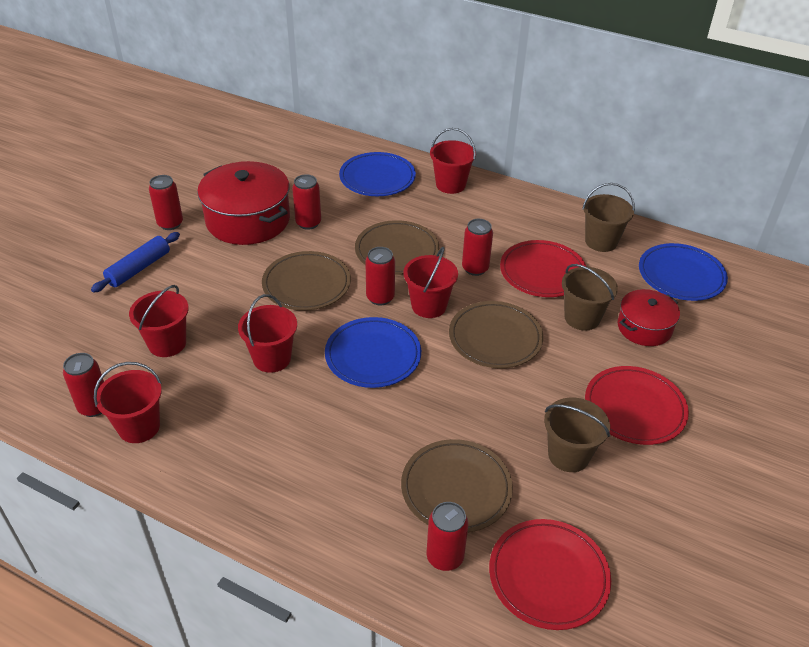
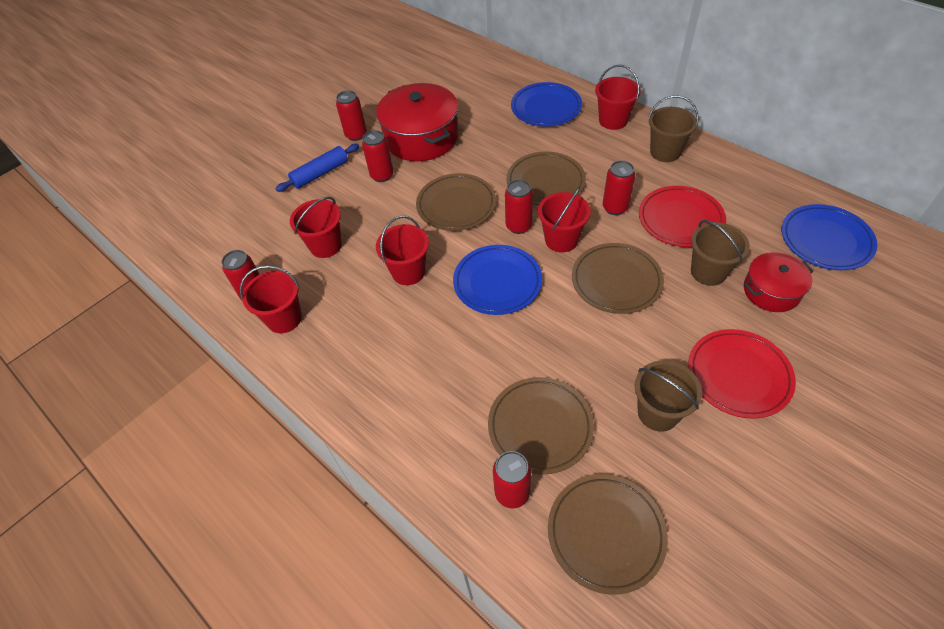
camera: 20 degrees right, 10 degrees up
(308, 223) = (473, 146): red can -> red can (382, 175)
(548, 576) = (606, 533): red plate -> brown plate
(601, 241) = (749, 194): brown bucket -> brown bucket (665, 152)

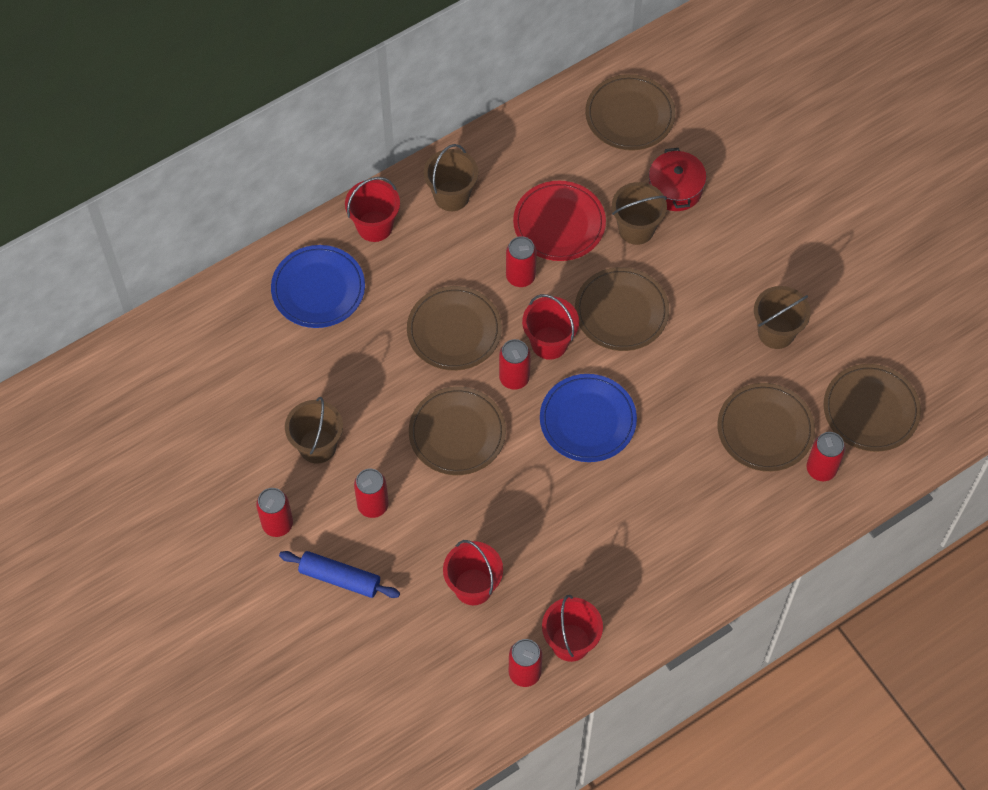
camera: 80 degrees left, 10 degrees up
(320, 173) = (340, 578): blue rolling pin -> blue rolling pin turned 45 degrees counterclockwise
(408, 272) = (544, 504): red bucket -> none
(421, 138) = (317, 446): red pot -> brown bucket
(738, 375) = (756, 256): red plate -> none
(825, 240) = (629, 115): blue plate -> brown plate

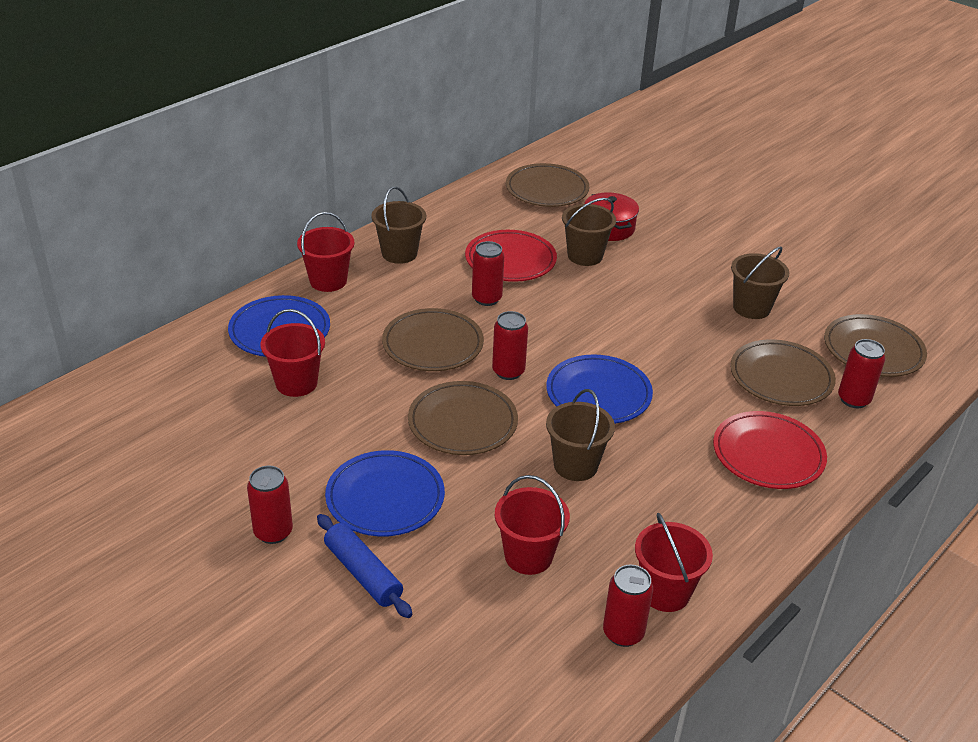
camera: 15 degrees left, 25 degrees down
(317, 446) = (306, 454): brown bucket -> brown bucket (575, 465)
(340, 578) = (363, 573): blue rolling pin -> blue rolling pin turned 45 degrees clockwise
(373, 505) = (385, 497): red can -> blue plate
(549, 343) = (534, 341): red bucket -> red bucket (296, 383)
(621, 312) = (596, 311): brown plate -> none
(713, 519) = (768, 454): none -> red plate

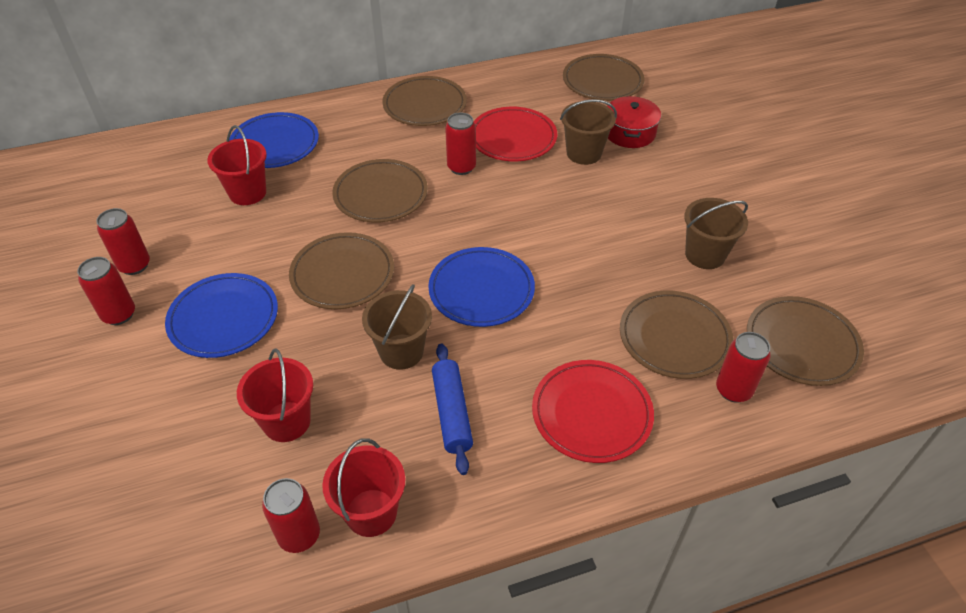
camera: 30 degrees right, 10 degrees up
(328, 281) = (348, 113): red bucket -> none
(363, 573) = (148, 379): blue rolling pin -> blue rolling pin (451, 413)
(399, 253) = (425, 105): brown bucket -> brown plate
(508, 371) = (421, 241): red can -> red can (134, 265)

